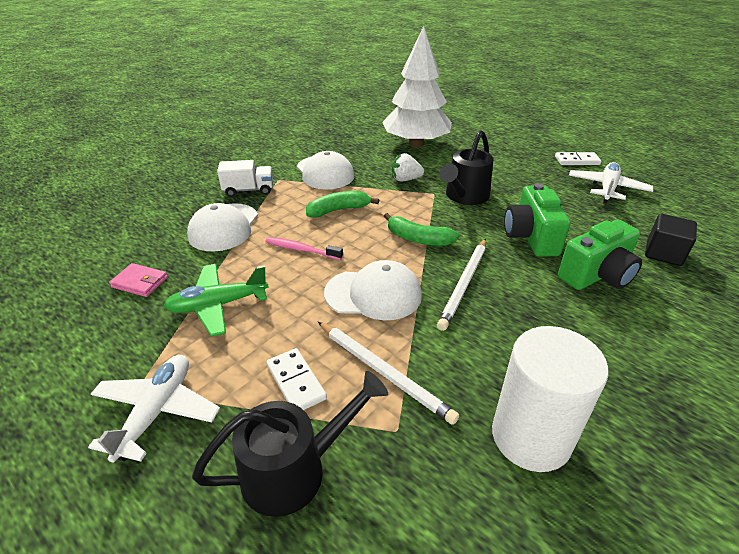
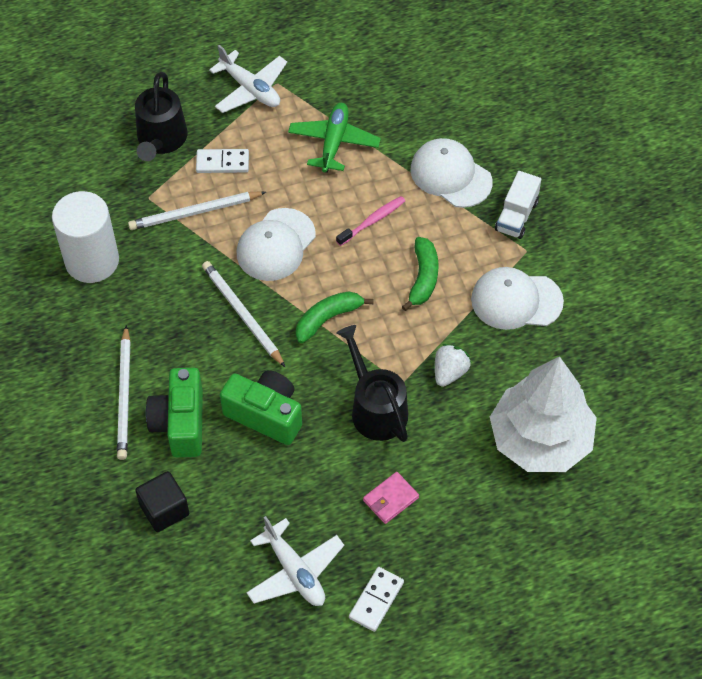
camera: 120 degrees right, 20 degrees up
(140, 282) = (398, 101): pink wallet -> pink wallet (390, 499)
(624, 320) = (125, 395): none -> white pencil

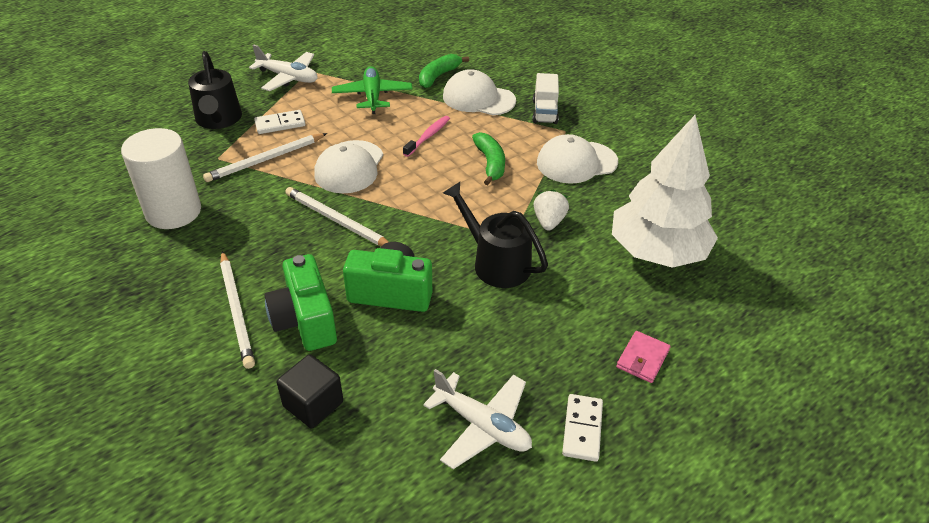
camera: 20 degrees left, 15 degrees down
(327, 318) = (419, 207): green banana -> green banana (438, 76)
(390, 499) = (548, 332): pink wallet -> pink wallet (642, 359)

